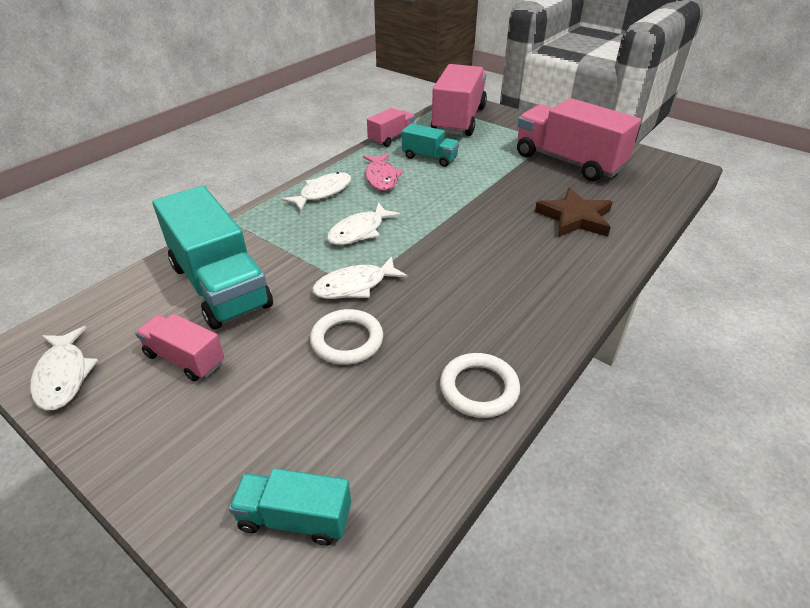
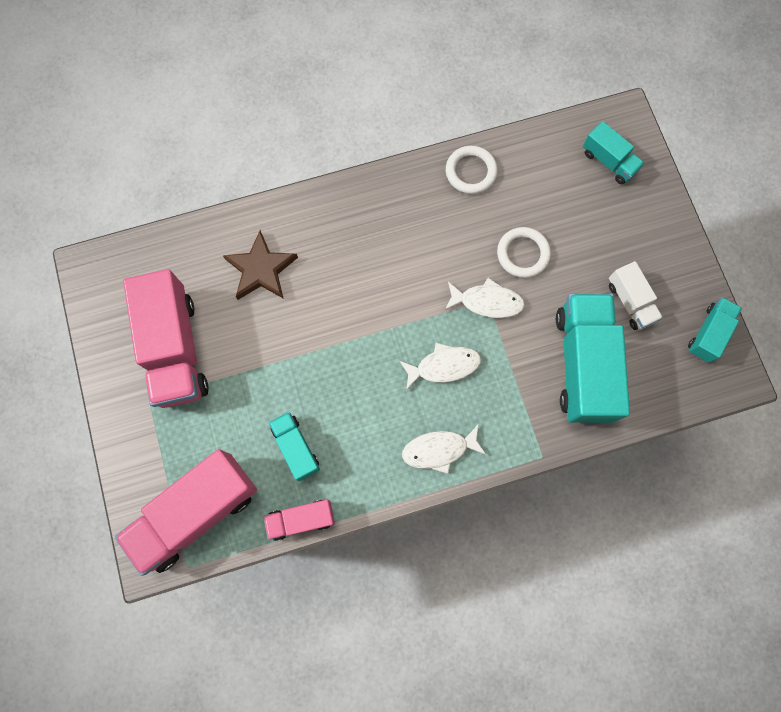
camera: 145 degrees left, 35 degrees up
(63, 376) = (708, 333): white fish -> turquoise truck
(185, 359) = (630, 302): pink truck -> white truck
(381, 178) = (369, 440): pink fish -> none

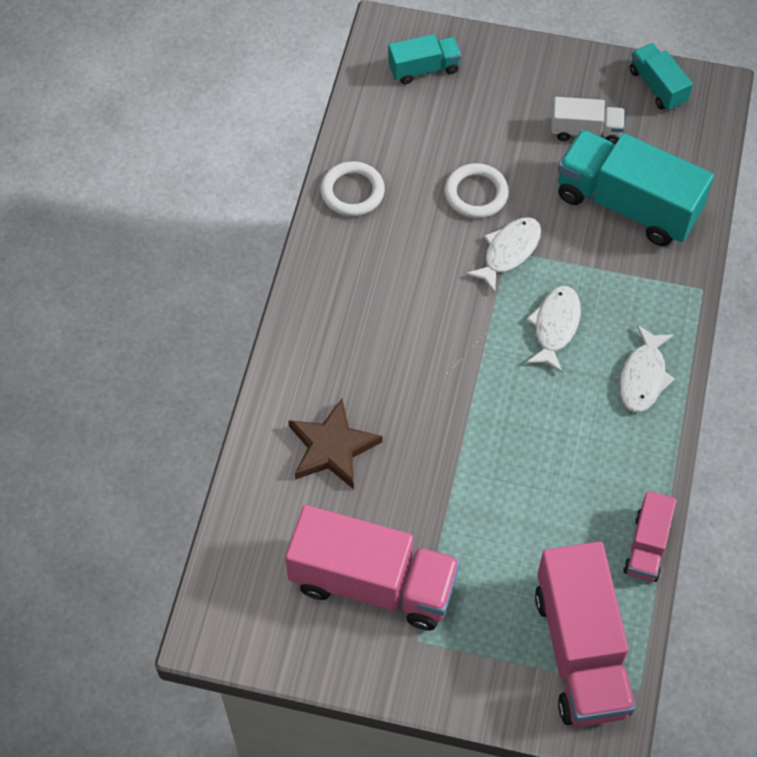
camera: 60 degrees left, 15 degrees down
(296, 448) = (563, 512): turquoise truck -> none

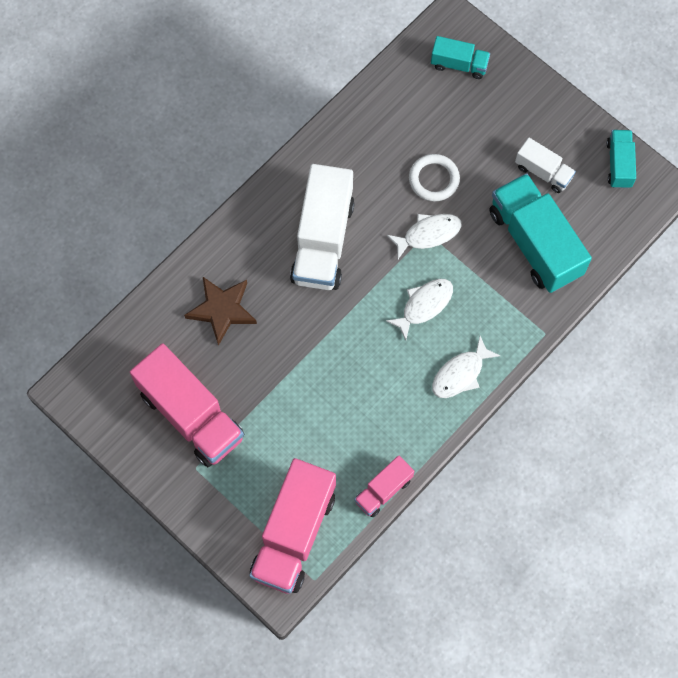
camera: 30 degrees right, 10 degrees up
(352, 192) = (349, 133): white ring -> none
(398, 316) = (323, 241): none -> white truck

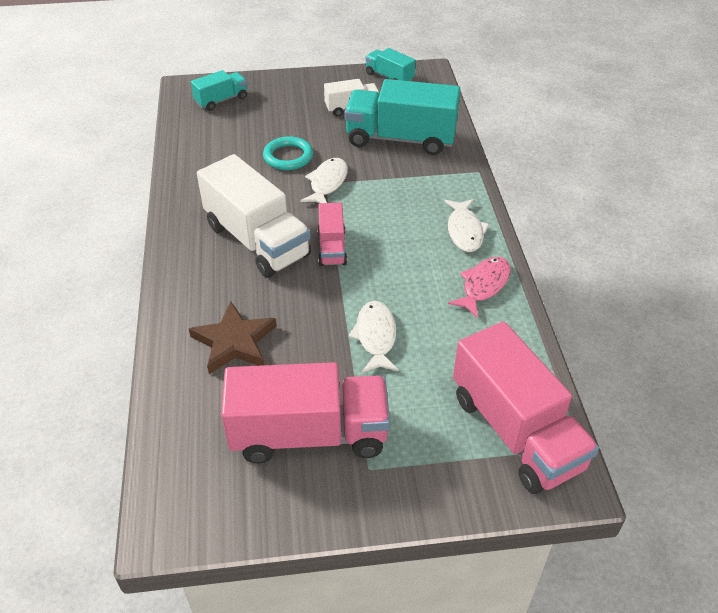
camera: 50 degrees left, 25 degrees down
(383, 490) = (528, 338): pink truck -> pink truck (332, 247)
(411, 427) = (483, 286): none -> pink fish
(424, 305) = (383, 218): white fish -> white fish (375, 336)
(434, 179) = (288, 157): white ring -> turquoise ring

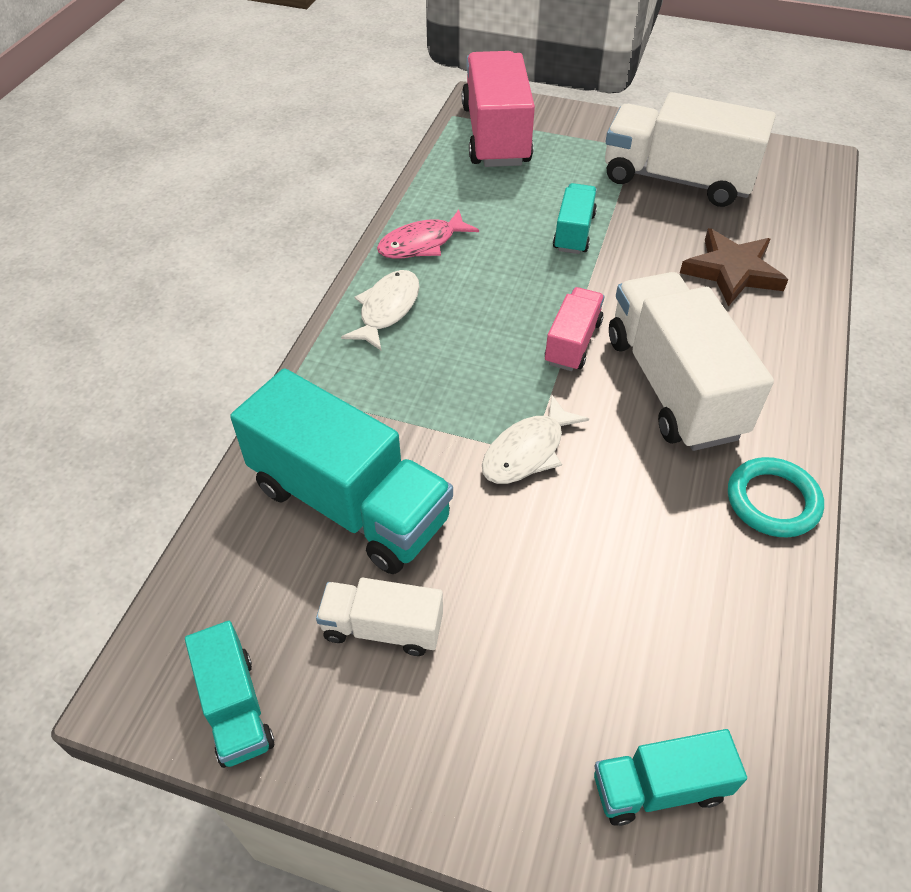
camera: 155 degrees left, 5 degrees up
(288, 157) = (569, 535): turquoise ring -> turquoise ring (772, 501)
(309, 434) = (677, 180): pink truck -> white truck
(375, 336) = (574, 232): white fish -> turquoise truck

